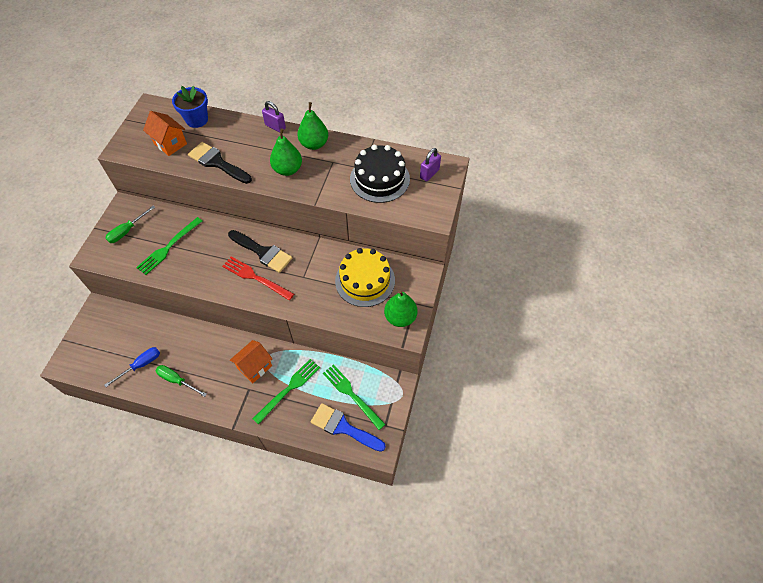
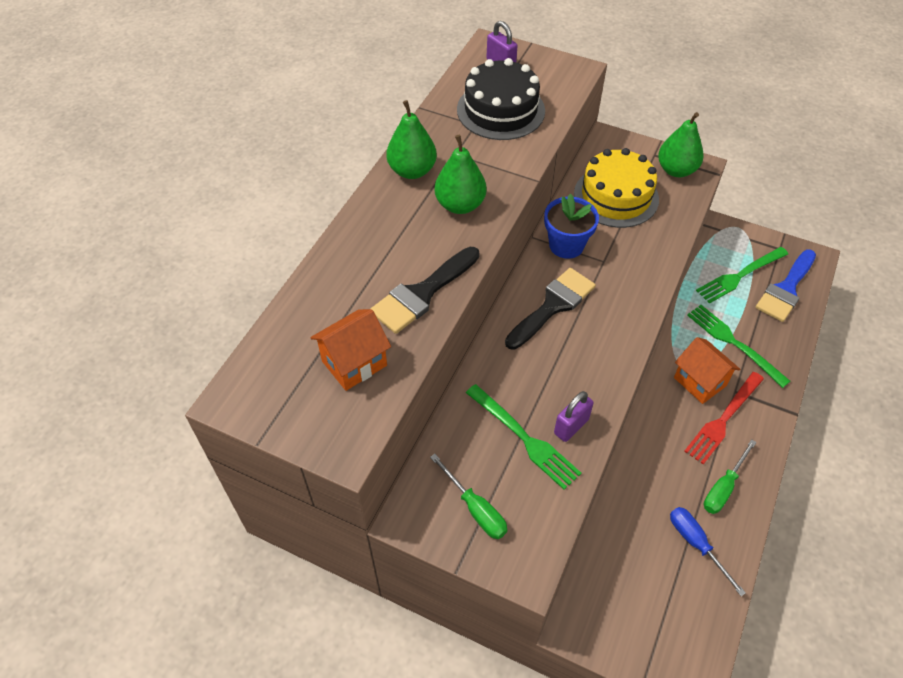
camera: 80 degrees left, 5 degrees down
(197, 120) = (302, 321): blue flower pot -> blue flower pot (566, 245)
(255, 277) = (600, 318): red fork -> red fork (723, 420)
(275, 127) = (357, 213): purple padlock -> purple padlock (571, 426)

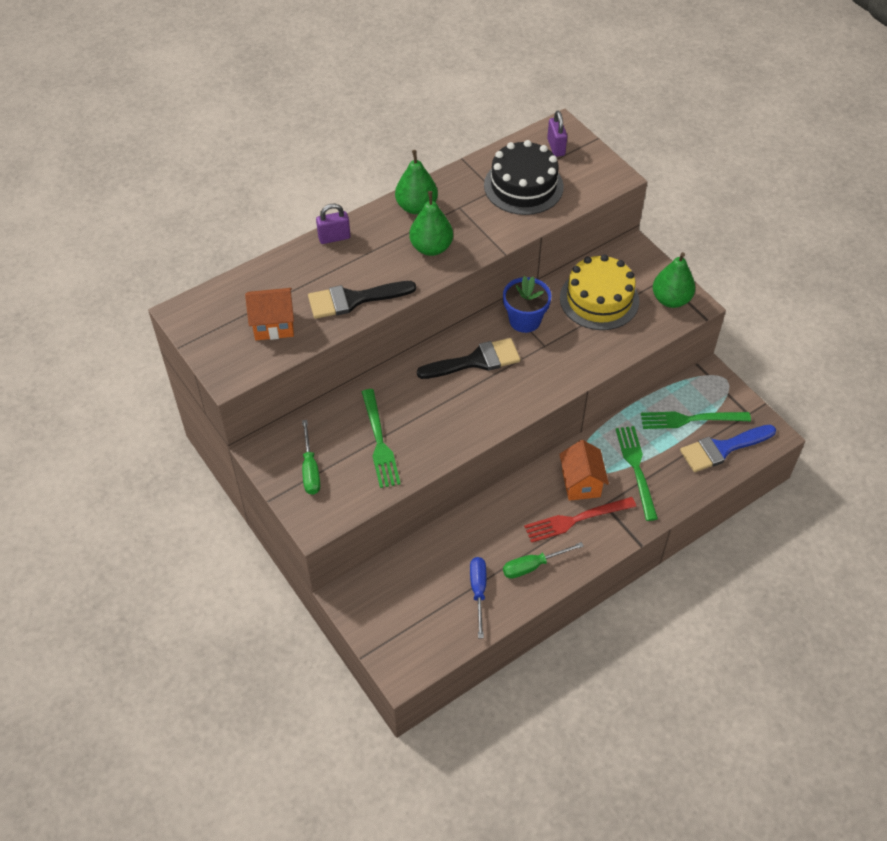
camera: 30 degrees right, 0 degrees up
(571, 426) = (419, 450): purple padlock -> purple padlock (334, 237)

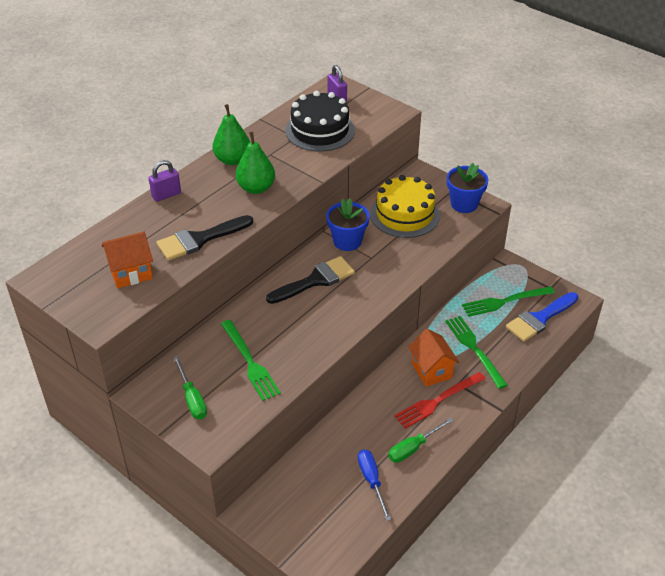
camera: 15 degrees left, 10 degrees down
(671, 299) = (464, 204): green pear -> blue flower pot

